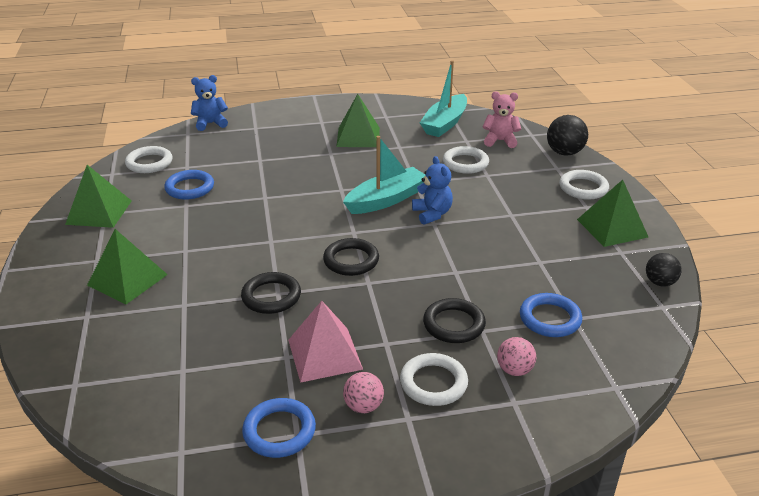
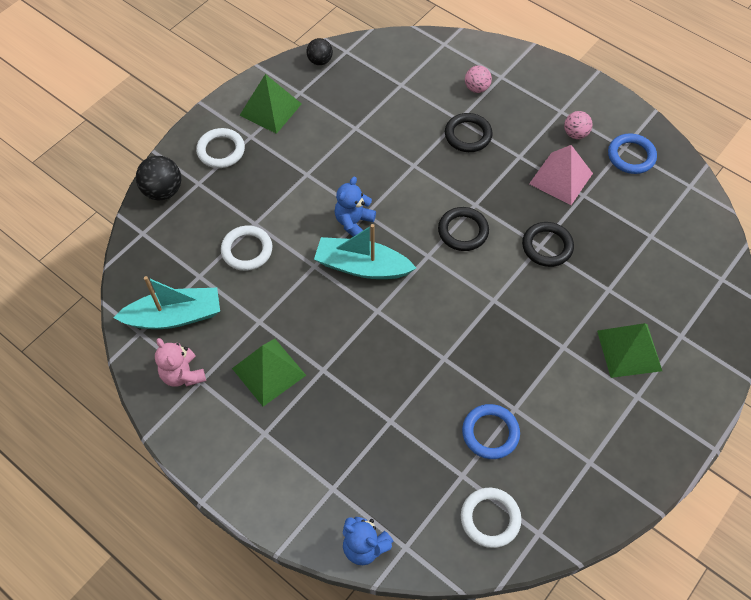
camera: 130 degrees left, 25 degrees up
(99, 212) = (593, 469): green pyramid -> none
(433, 383) = (525, 116): white ring -> none
(500, 141) = (177, 249): pink teddy bear -> pink teddy bear (183, 374)
(550, 318) = (413, 94): blue ring -> none

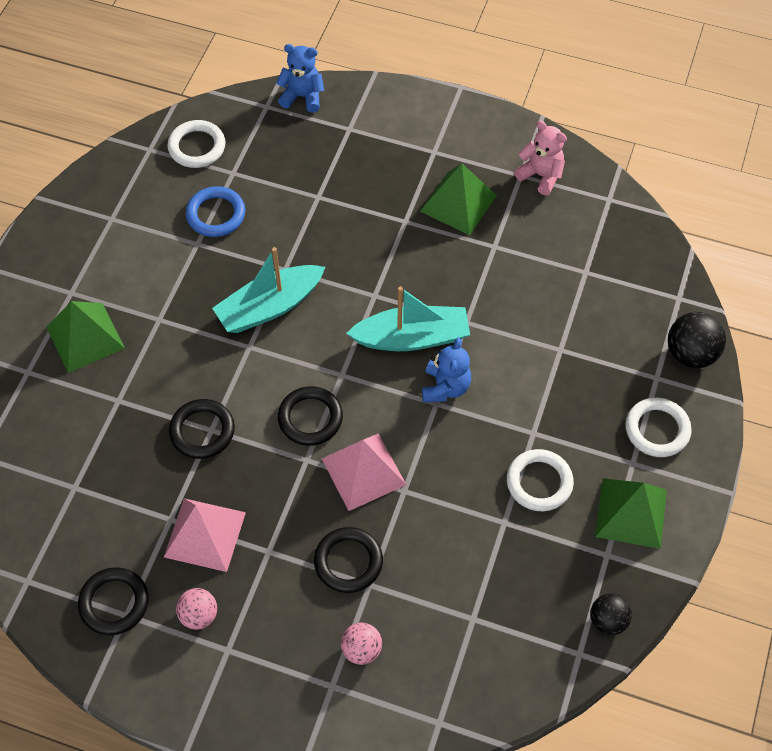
camera: 160 degrees right, 0 degrees up
(175, 316) = (584, 224): turquoise boat -> turquoise boat (269, 307)
(247, 250) = (550, 315): white ring -> white ring (539, 482)
(437, 184) = (363, 471): none -> pink pyramid
(631, 156) = (114, 603): blue ring -> black ring

